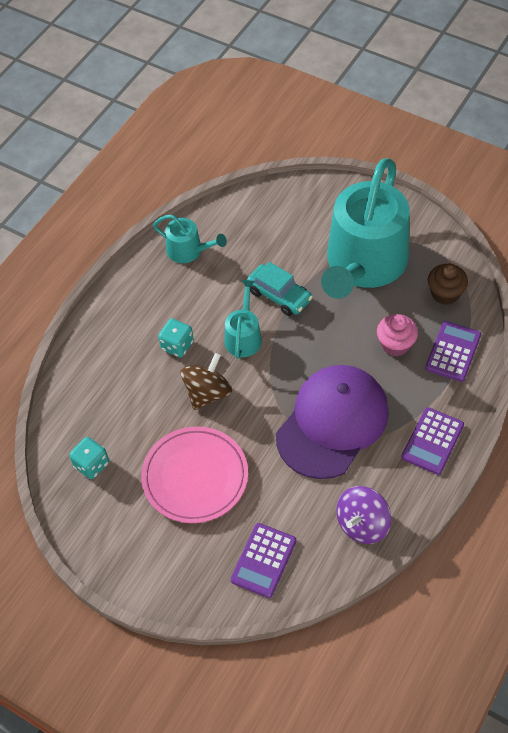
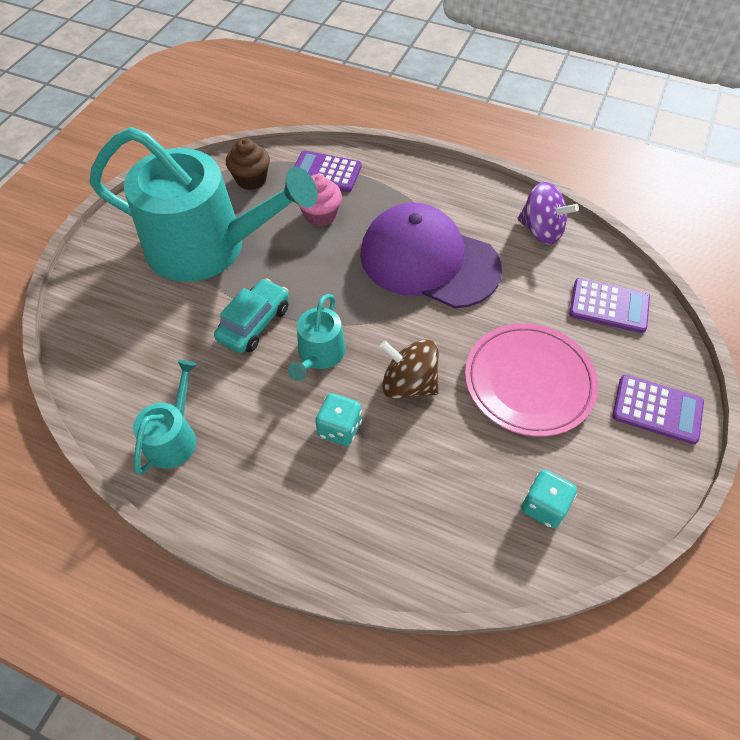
camera: 100 degrees left, 0 degrees up
(243, 336) = (319, 354): turquoise watering can -> turquoise watering can turned 75 degrees counterclockwise
(432, 441) = (434, 184): purple calculator -> purple calculator (657, 409)

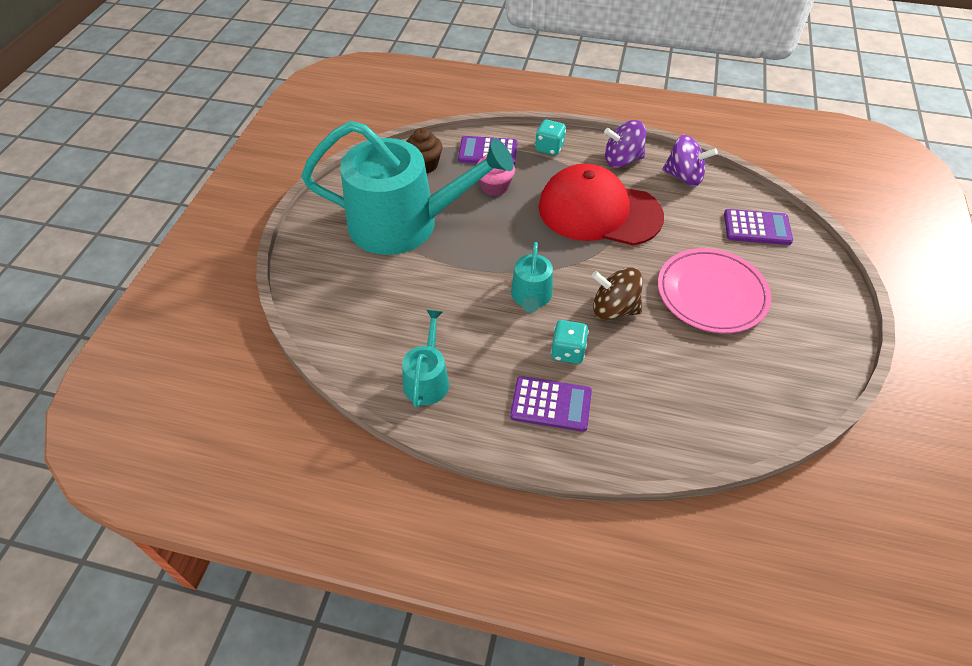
camera: 10 degrees left, 5 degrees down
(254, 323) = (467, 279): turquoise car -> none
(428, 261) = (599, 211): purple cap -> red cap
(474, 201) = (622, 160): none -> purple spinning top
(544, 506) = (753, 385): turquoise dice -> turquoise dice (549, 148)
(657, 409) = (819, 300): purple calculator -> purple calculator (551, 404)

